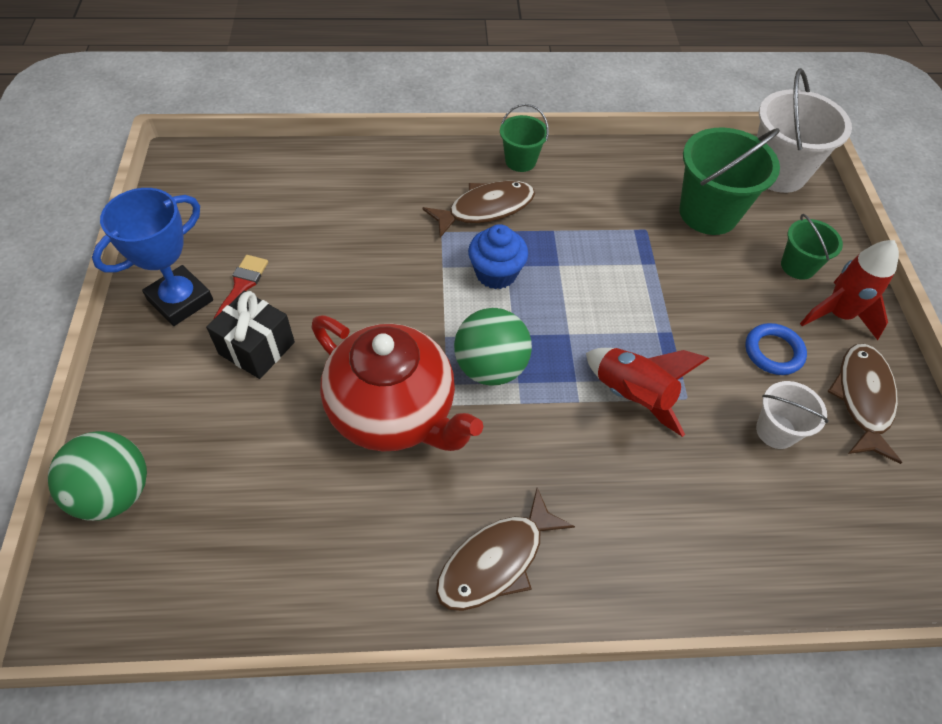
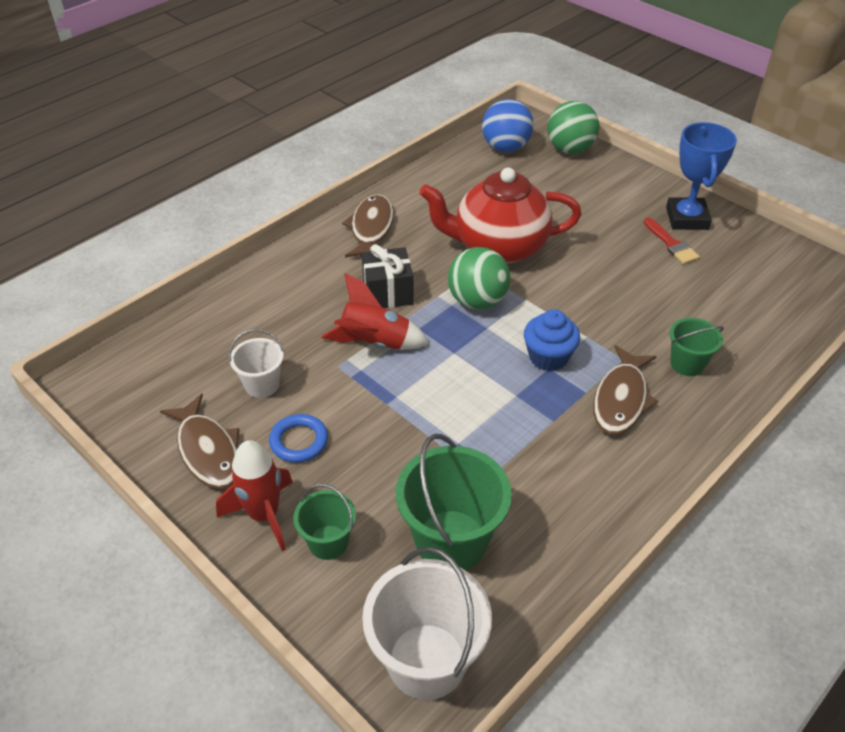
camera: 140 degrees right, 10 degrees down
(173, 569) = (505, 147): none -> blue ball
(257, 348) = (611, 226): black gift -> black gift (388, 293)
(520, 161) = (658, 466): green bucket -> green bucket (687, 364)

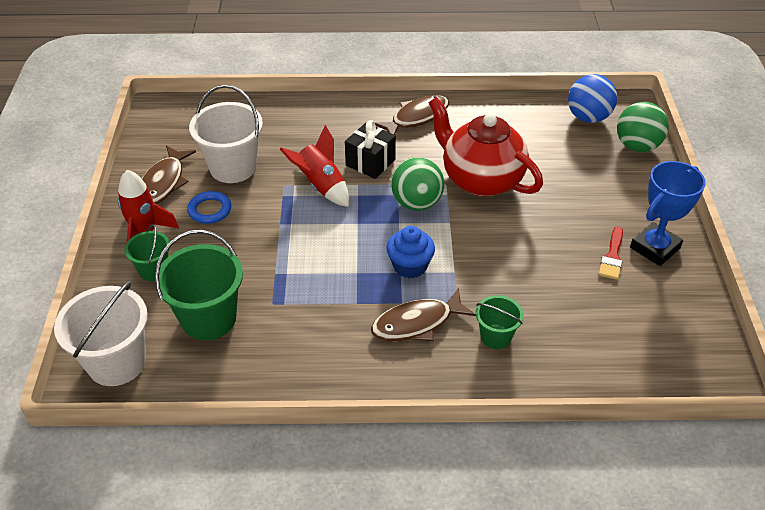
camera: 45 degrees right, 0 degrees up
(262, 385) = (233, 167): white bucket -> white bucket, size x1.80

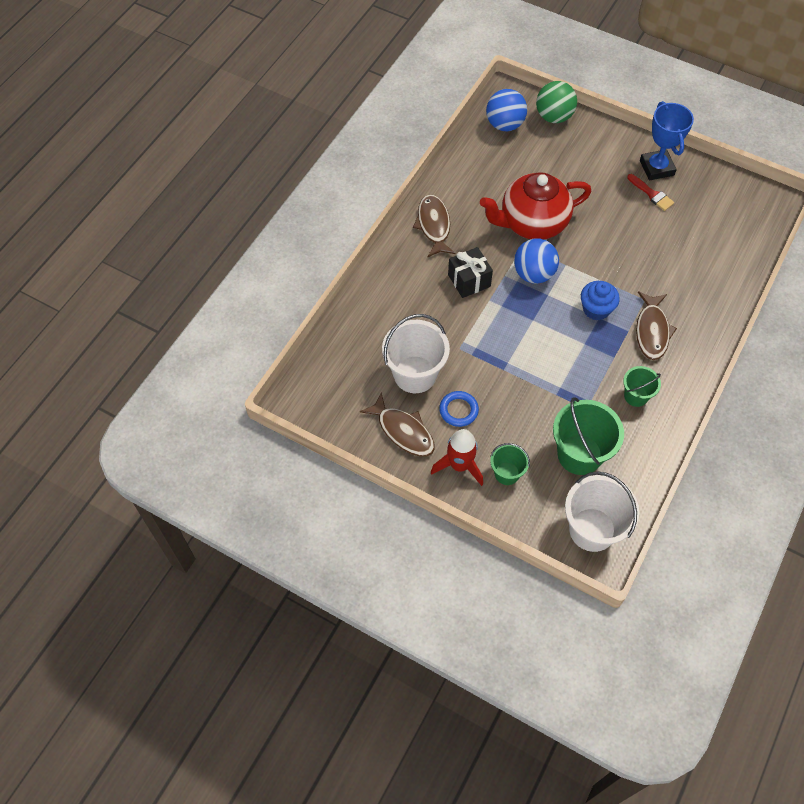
camera: 60 degrees left, 15 degrees up
(321, 186) = (476, 324): red rocket -> none
(416, 203) = (533, 274): green ball -> blue ball
(496, 336) = (686, 294): green bucket -> green bucket (636, 396)

